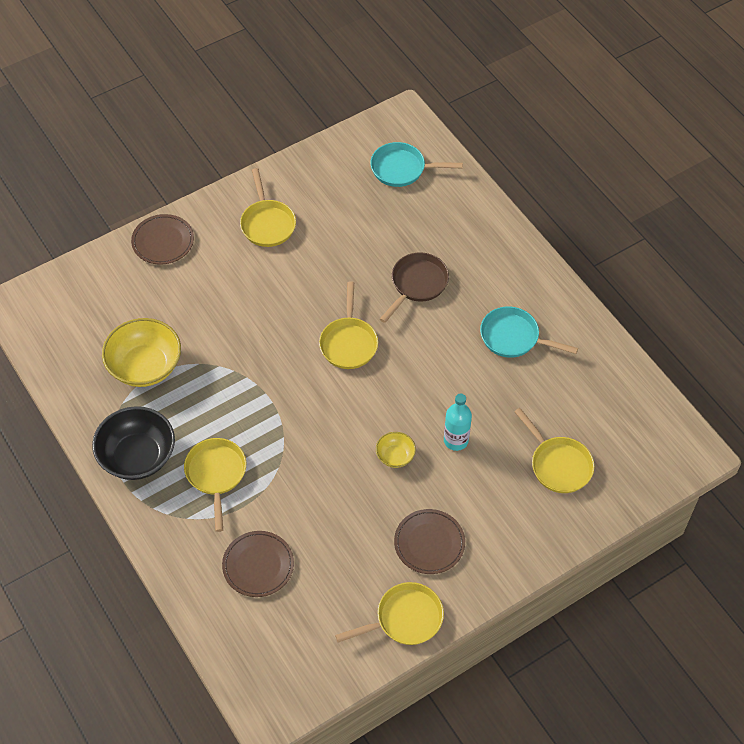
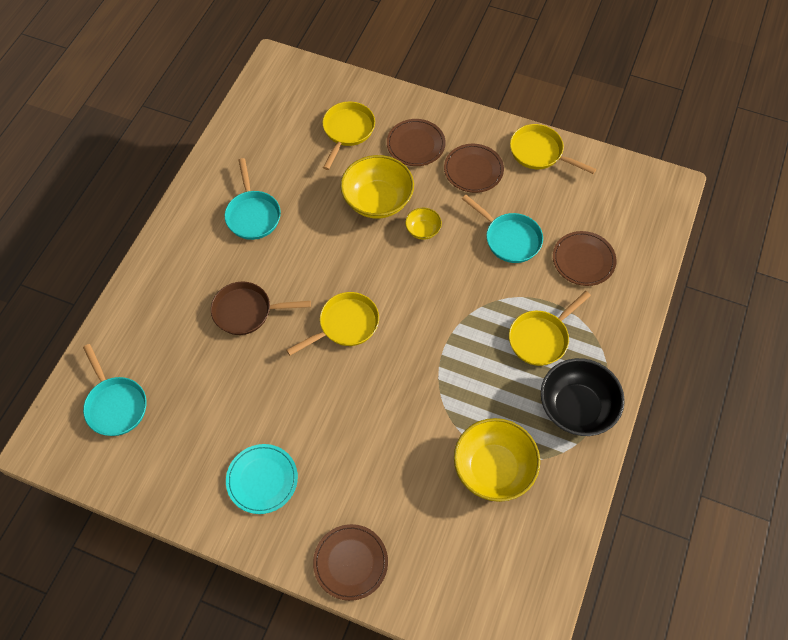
camera: 125 degrees left, 5 degrees up
(267, 223) = (262, 479): yellow pan -> turquoise plate
(329, 520) = (509, 239): none -> turquoise pan
(456, 440) = (377, 200): turquoise bottle -> yellow bowl
(498, 513) = (415, 144): none -> brown plate

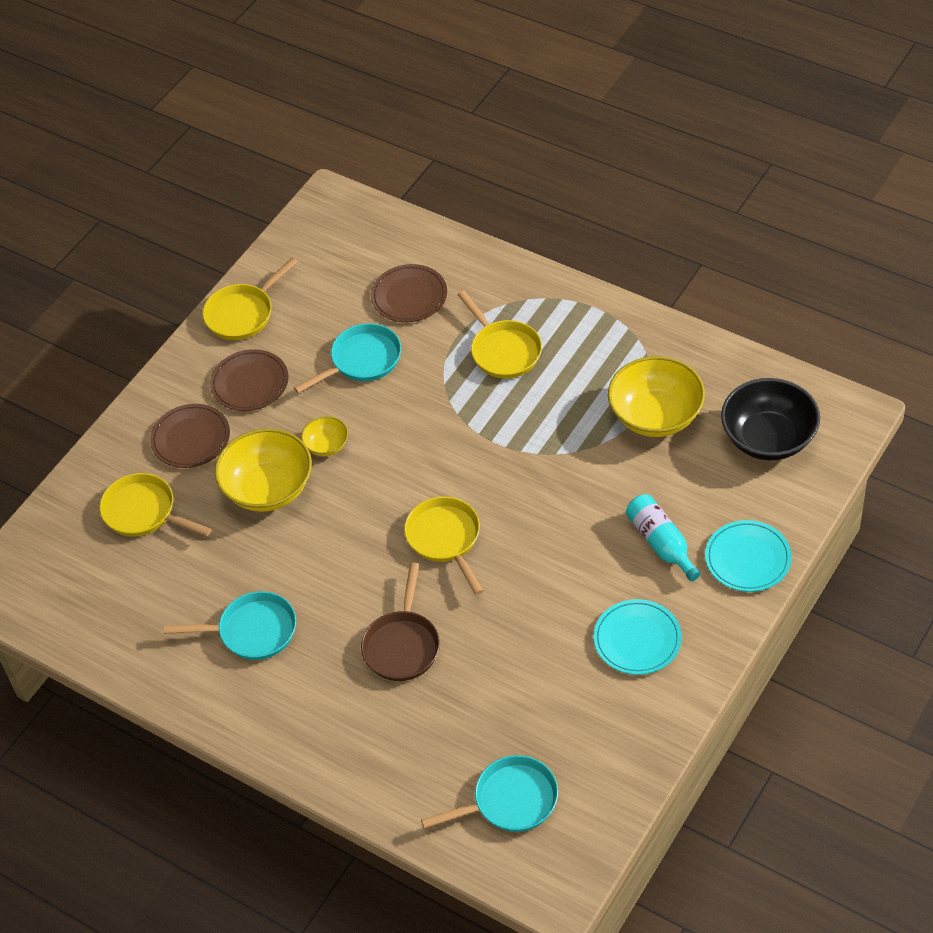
camera: 75 degrees left, 10 degrees down
(350, 562) = (748, 558): brown plate -> turquoise plate
(359, 488) = (661, 543): none -> turquoise bottle
(576, 407) = (595, 332): black bowl -> black bowl (768, 438)

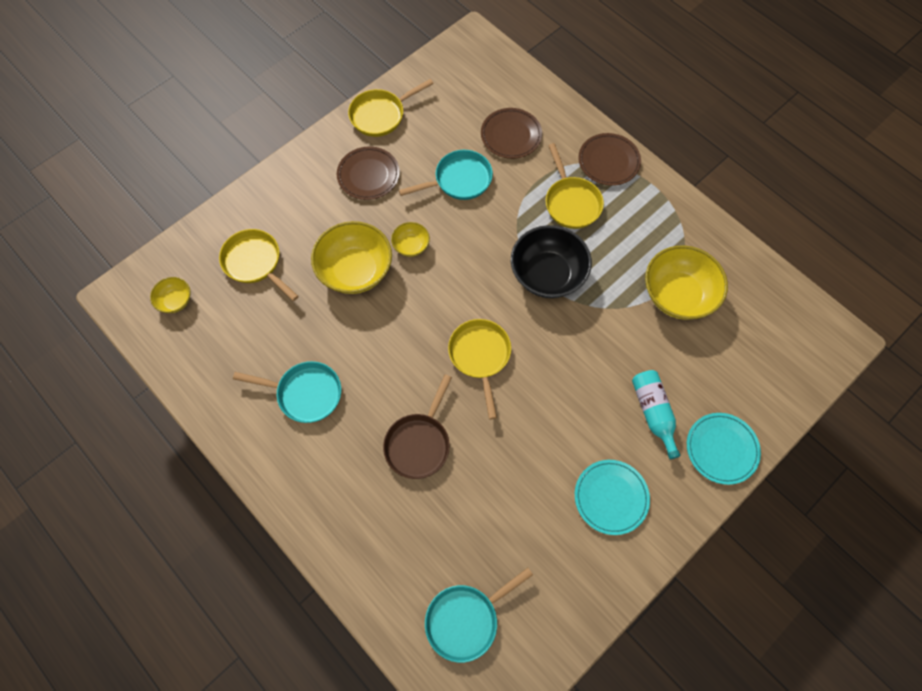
camera: 10 degrees right, 15 degrees up
(61, 577) = (175, 301): none -> yellow bowl
(191, 438) = (309, 210): brown plate -> brown plate (608, 161)
(510, 801) = (466, 619): turquoise pan -> turquoise pan turned 150 degrees clockwise
(768, 438) = (765, 342): black bowl -> black bowl (547, 274)

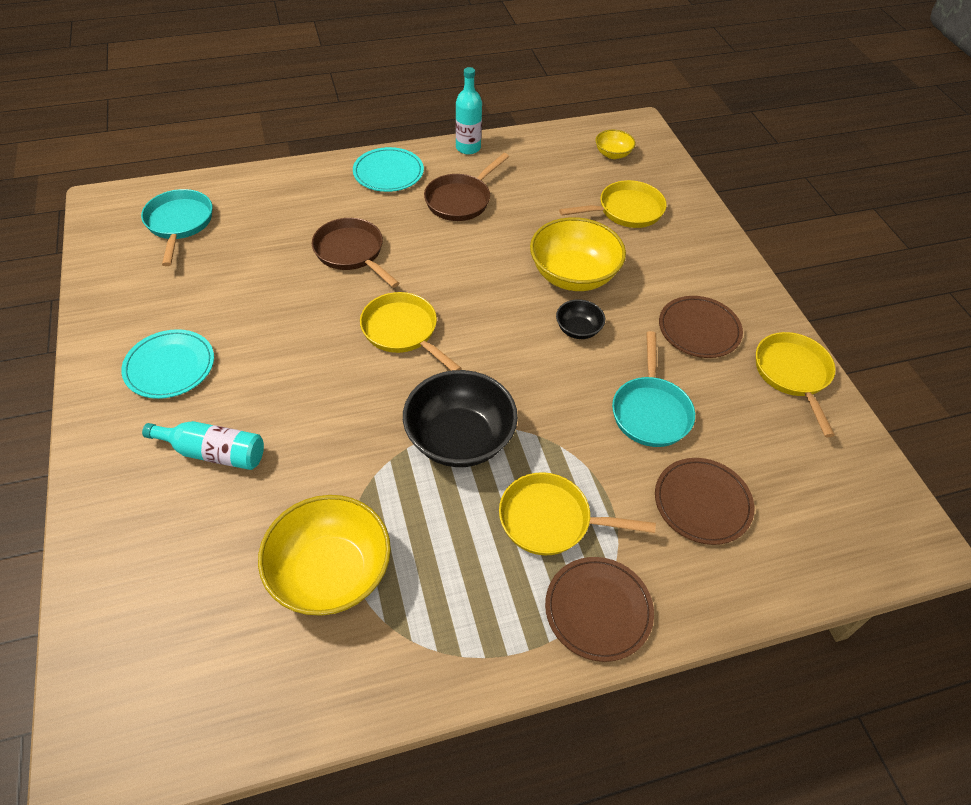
camera: 115 degrees right, 15 degrees down
(222, 426) = (468, 148): none -> turquoise bottle
(305, 393) = (460, 200): turquoise pan -> brown pan
(411, 246) = (578, 329): yellow bowl -> black bowl
(480, 356) = (403, 331): yellow pan -> yellow pan turned 150 degrees counterclockwise
(721, 449) = (114, 497): turquoise plate -> turquoise plate (388, 173)

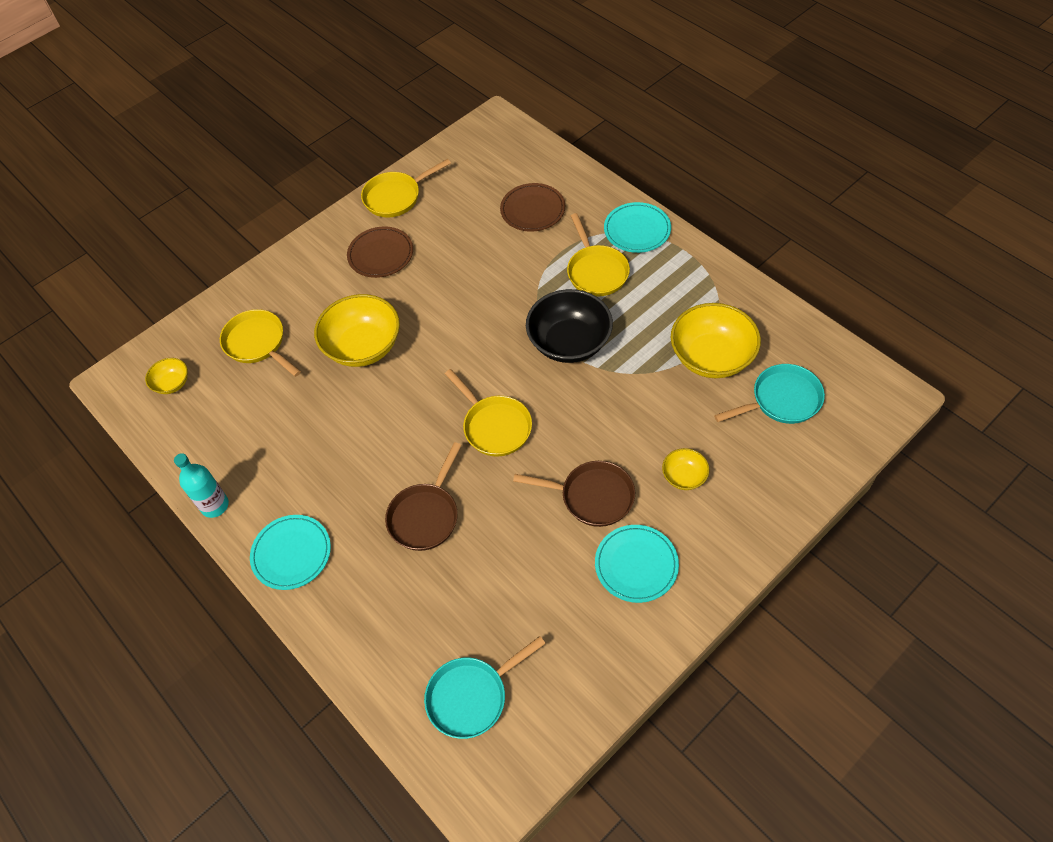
camera: 110 degrees left, 5 degrees up
(214, 452) = (684, 476): turquoise bottle -> yellow bowl
(403, 331) = (494, 426): yellow pan -> yellow pan turned 60 degrees counterclockwise
(460, 200) = (305, 470): brown pan -> brown pan (592, 496)
(578, 329) = (423, 320): black bowl -> none
(598, 610) = (637, 230): brown plate -> turquoise plate
(650, 411) = (476, 255): turquoise pan -> turquoise pan (782, 400)

